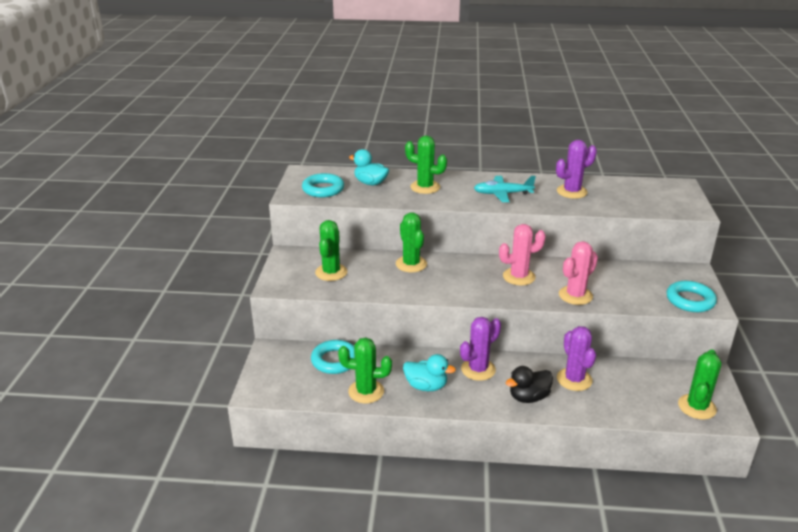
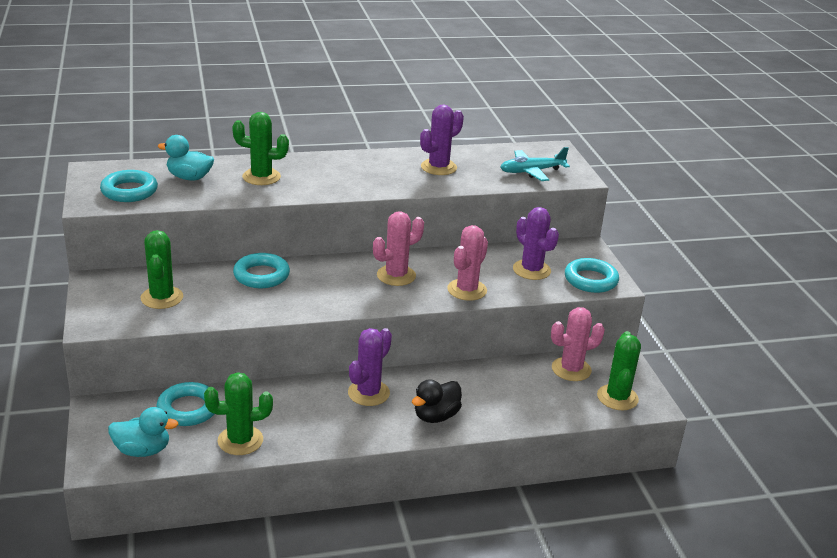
camera: 20 degrees left, 0 degrees up
(411, 264) = (261, 275): green cactus -> turquoise ring
(426, 386) = (312, 422): turquoise duck -> turquoise duck (142, 450)
(502, 194) = (359, 177): turquoise plane -> turquoise plane (531, 171)
(574, 379) = (481, 388): purple cactus -> purple cactus (531, 270)
(660, 375) = (571, 369): none -> pink cactus

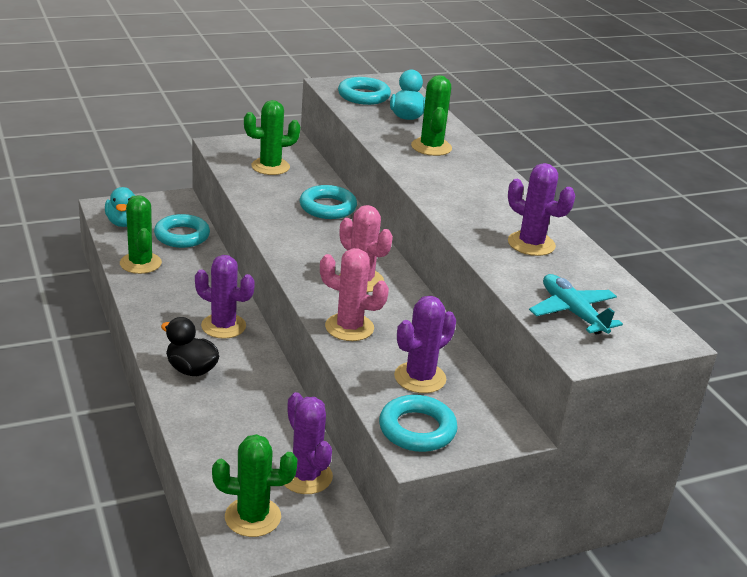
camera: 80 degrees right, 0 degrees up
(571, 369) = (306, 476): pink cactus -> purple cactus

